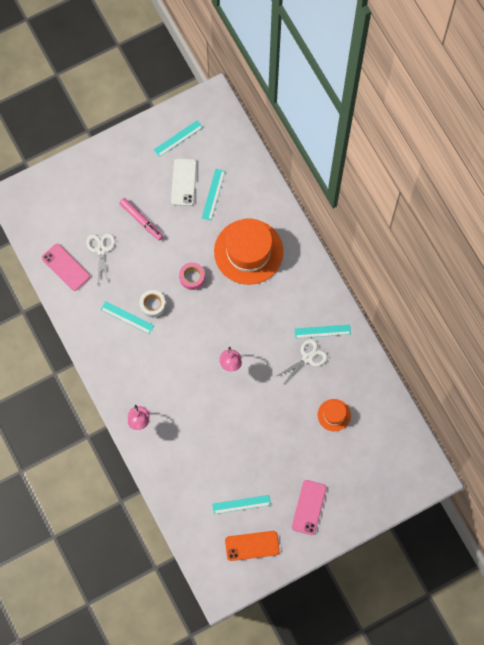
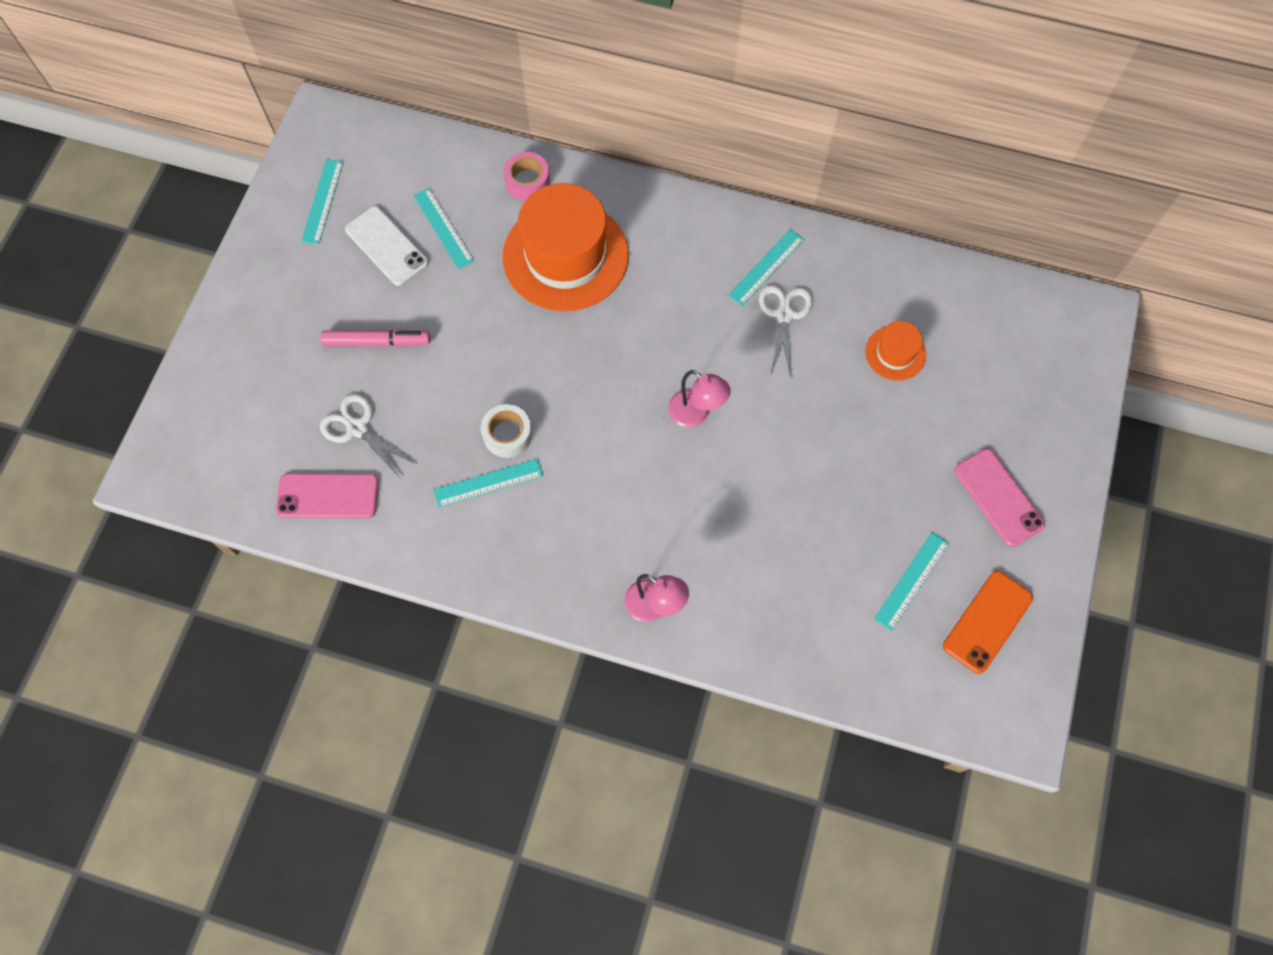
camera: 45 degrees left, 5 degrees down
(192, 277) = (524, 352): pink tape -> pink tape (527, 181)

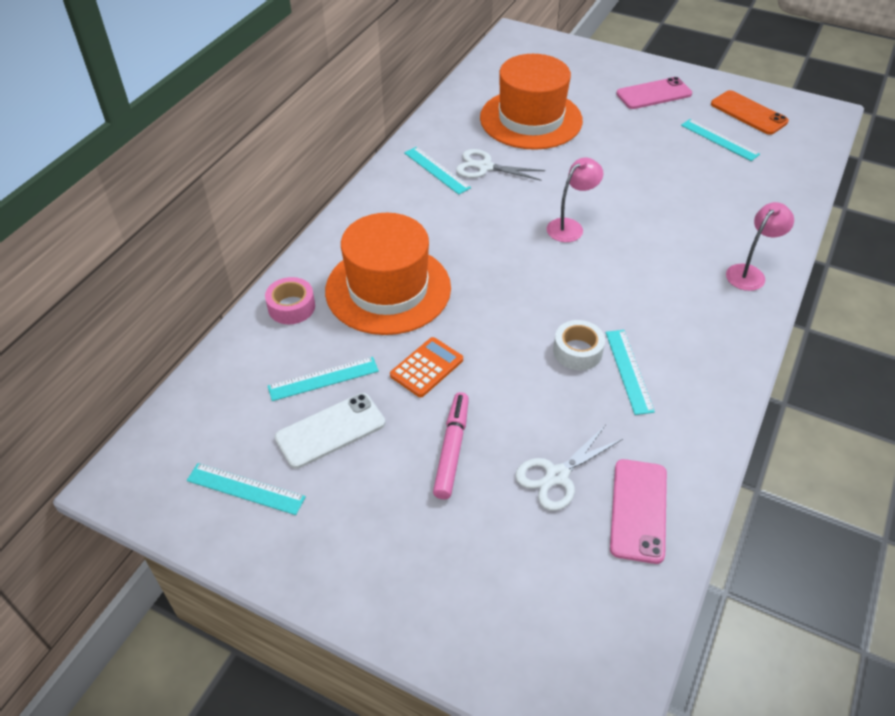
camera: 80 degrees left, 20 degrees down
(468, 307) = (427, 367): none -> orange calculator
(895, 353) = (531, 119): orange hat -> orange hat, size x2.15

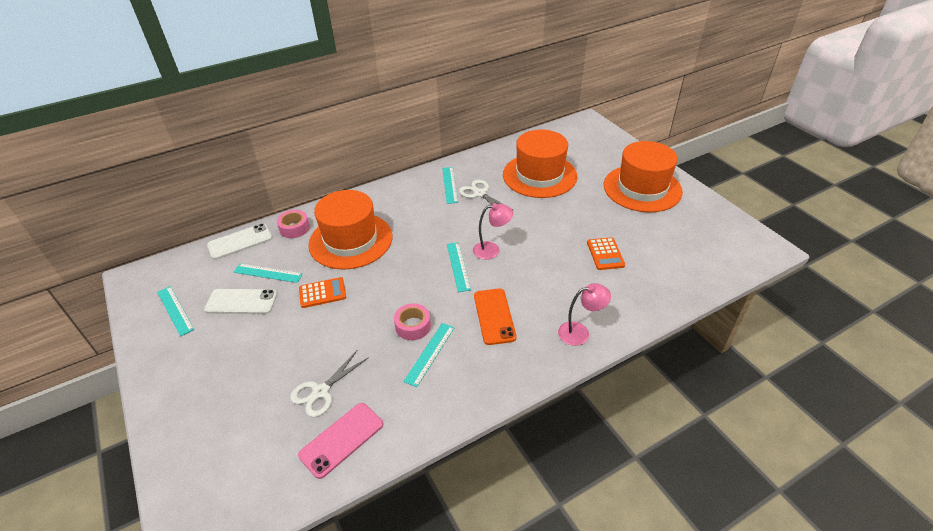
camera: 35 degrees right, 5 degrees down
(231, 358) = (240, 242): none -> white phone
(452, 449) = (285, 344): pink marker -> none
(557, 476) = (321, 391): white scissors -> white scissors turned 45 degrees counterclockwise
(577, 351) = (413, 326): white tape -> pink tape
(654, 94) = (642, 188): pink phone -> orange hat
(690, 181) = (605, 254): none -> orange calculator
(719, 140) = (658, 235): turquoise ruler -> turquoise ruler (458, 266)
(748, 113) = (701, 226): orange phone -> orange phone (494, 316)

